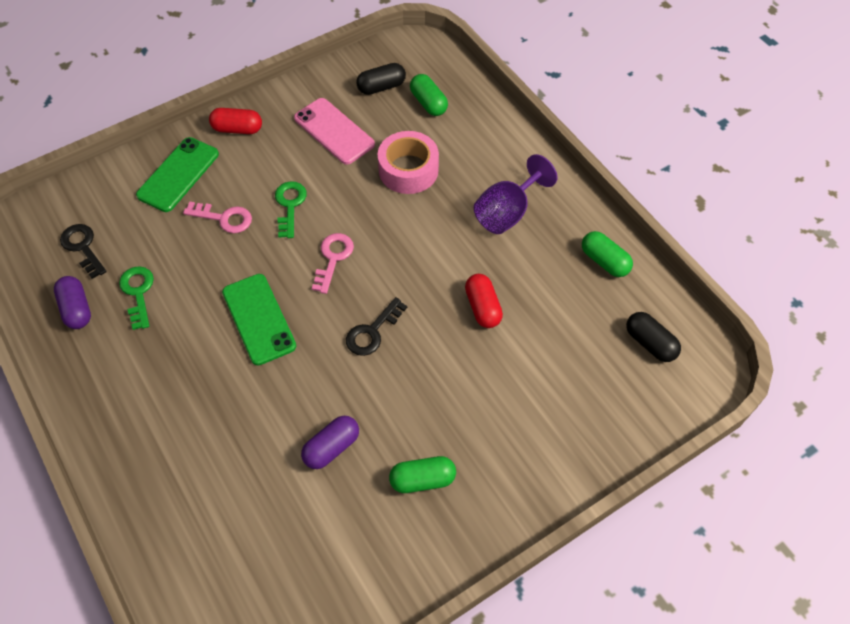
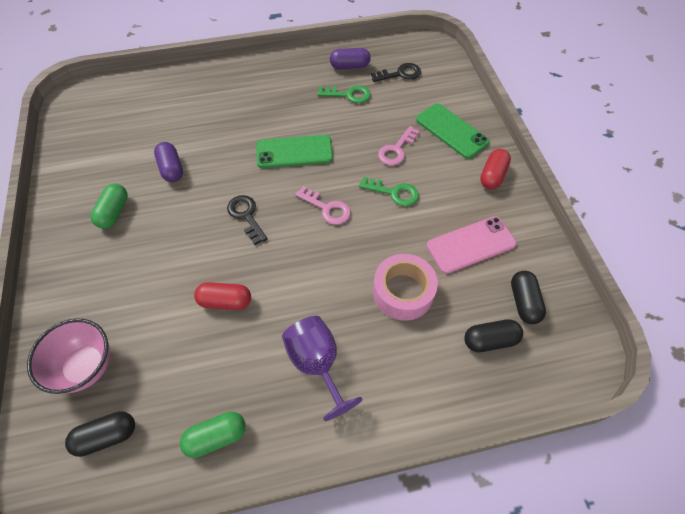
camera: 110 degrees right, 0 degrees up
(428, 103) = (490, 340): green capsule -> black capsule
(605, 397) = (86, 367): none -> pink bowl

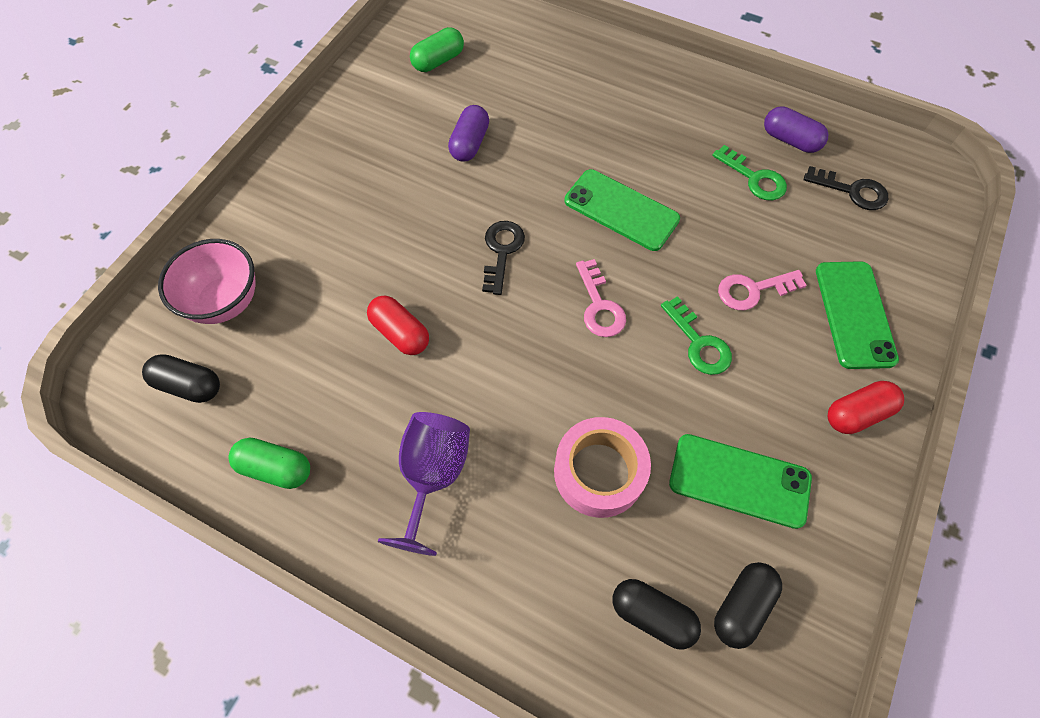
camera: 40 degrees right, 5 degrees up
(114, 212) = (375, 156): green capsule -> green capsule (438, 61)
(471, 245) = (739, 481): pink phone -> green phone

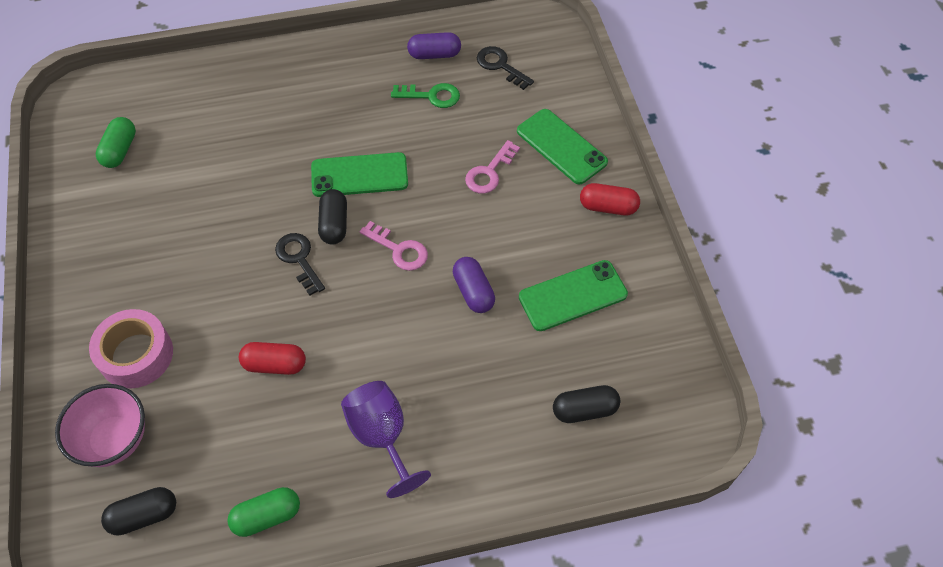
camera: 40 degrees left, 5 degrees down
(469, 143) = (204, 198): purple capsule -> purple capsule (473, 292)
(599, 472) = (486, 353): pink tape -> pink tape (136, 355)
(699, 343) = (483, 229): green key -> none
(741, 606) = (629, 365): black capsule -> black capsule (334, 224)
(852, 191) = (500, 66): black key -> black key turned 120 degrees counterclockwise
(857, 413) = (608, 207): red capsule -> red capsule turned 75 degrees clockwise

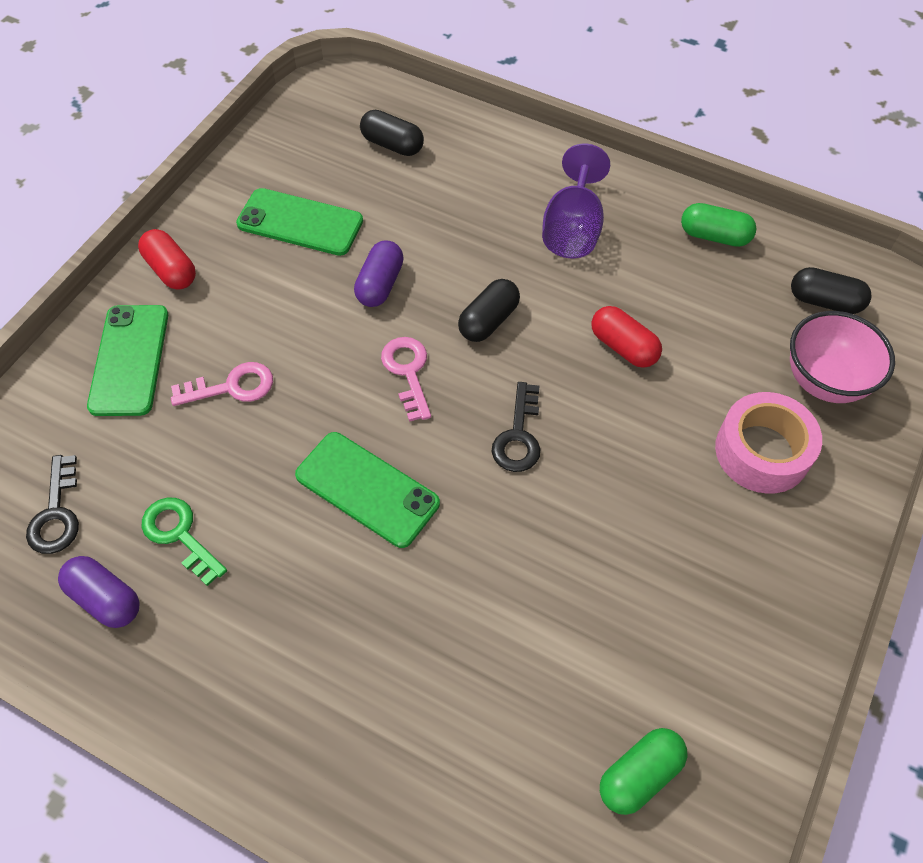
camera: 140 degrees left, 0 degrees up
(334, 224) = (448, 449): black capsule -> black capsule (488, 321)

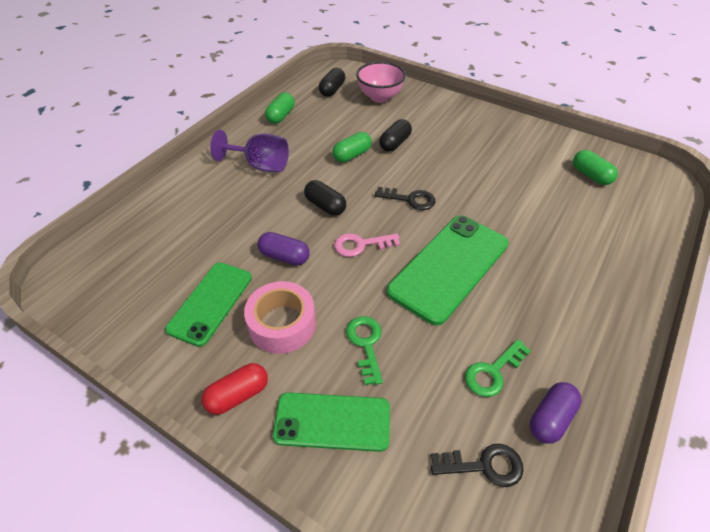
camera: 85 degrees left, 10 degrees down
(232, 387) = (366, 344): pink key -> green key
(367, 489) = (449, 267): green phone -> green phone, size x1.52
(392, 144) = (148, 245): black capsule -> black capsule (394, 143)
(623, 347) = (352, 155): red capsule -> green capsule
(762, 451) = (419, 120): pink tape -> pink tape (282, 324)

